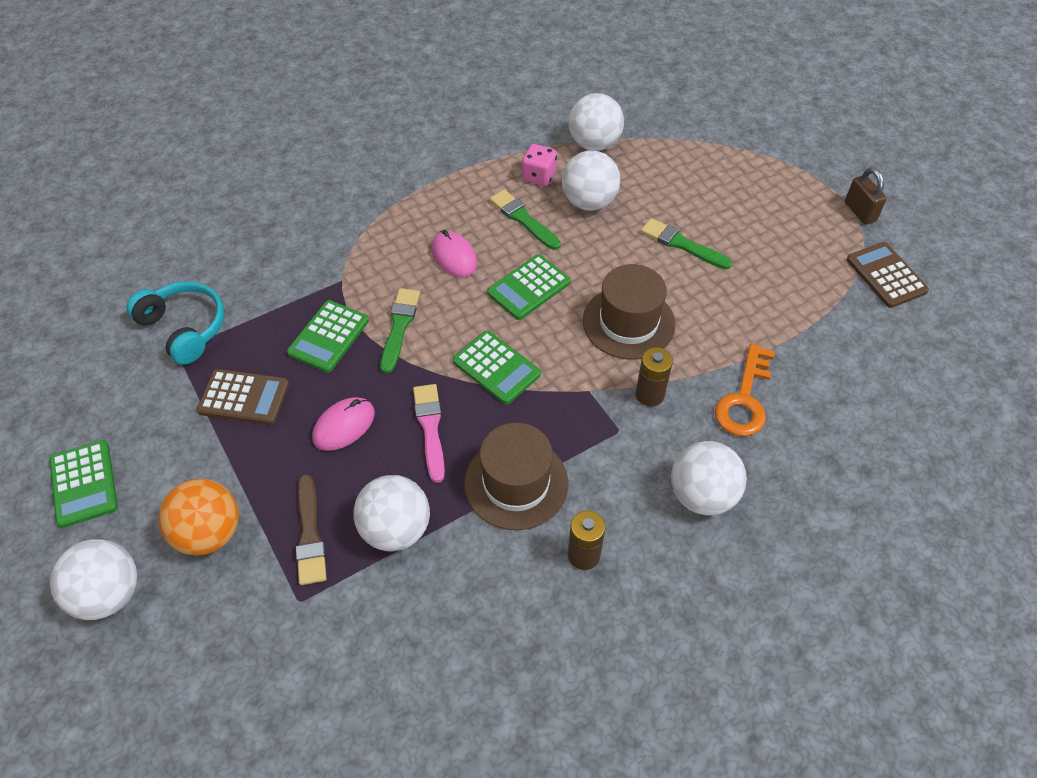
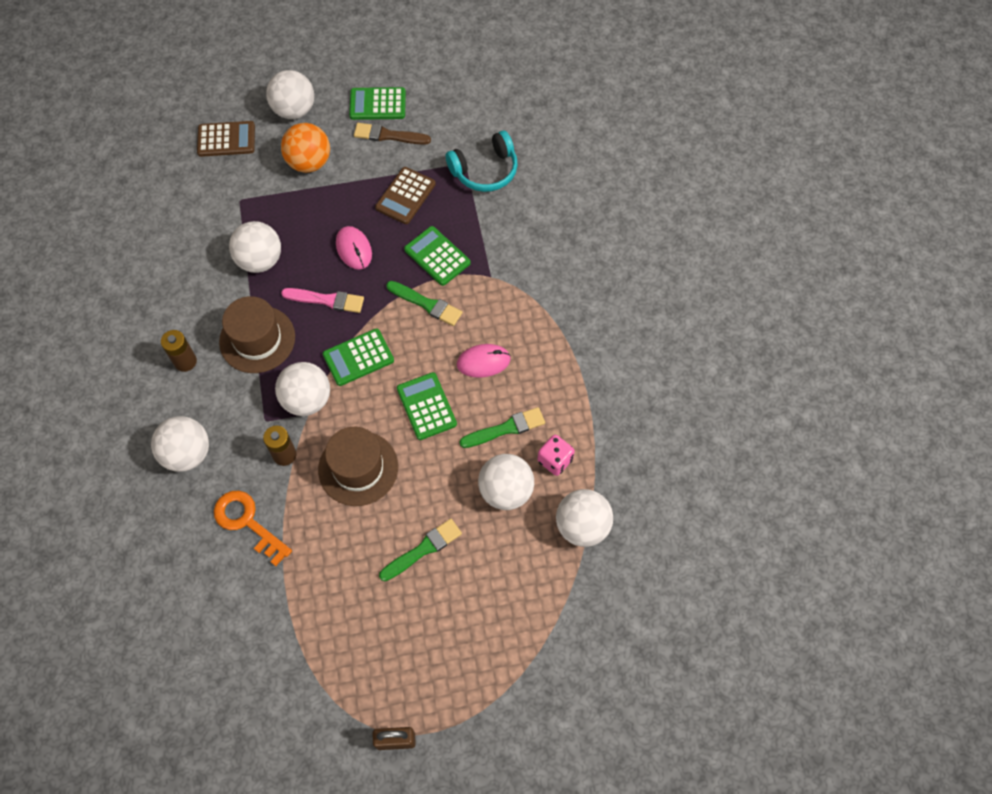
camera: 110 degrees right, 10 degrees up
(310, 534) = (281, 213): brown brush -> brown brush (388, 135)
(572, 398) = (307, 400): none -> white ball
(886, 275) = (311, 716): brown calculator -> brown calculator (226, 139)

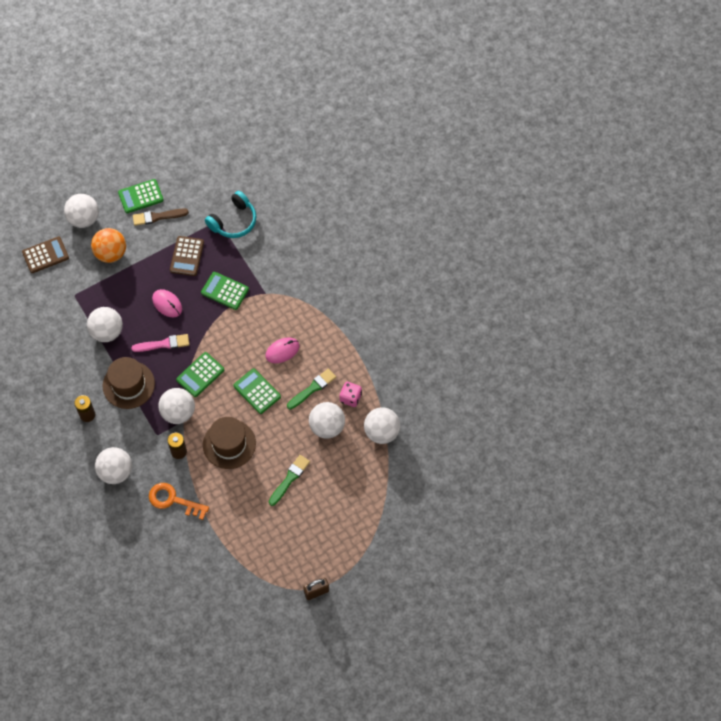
camera: 20 degrees left, 0 degrees up
(426, 304) = (230, 325): green brush -> none

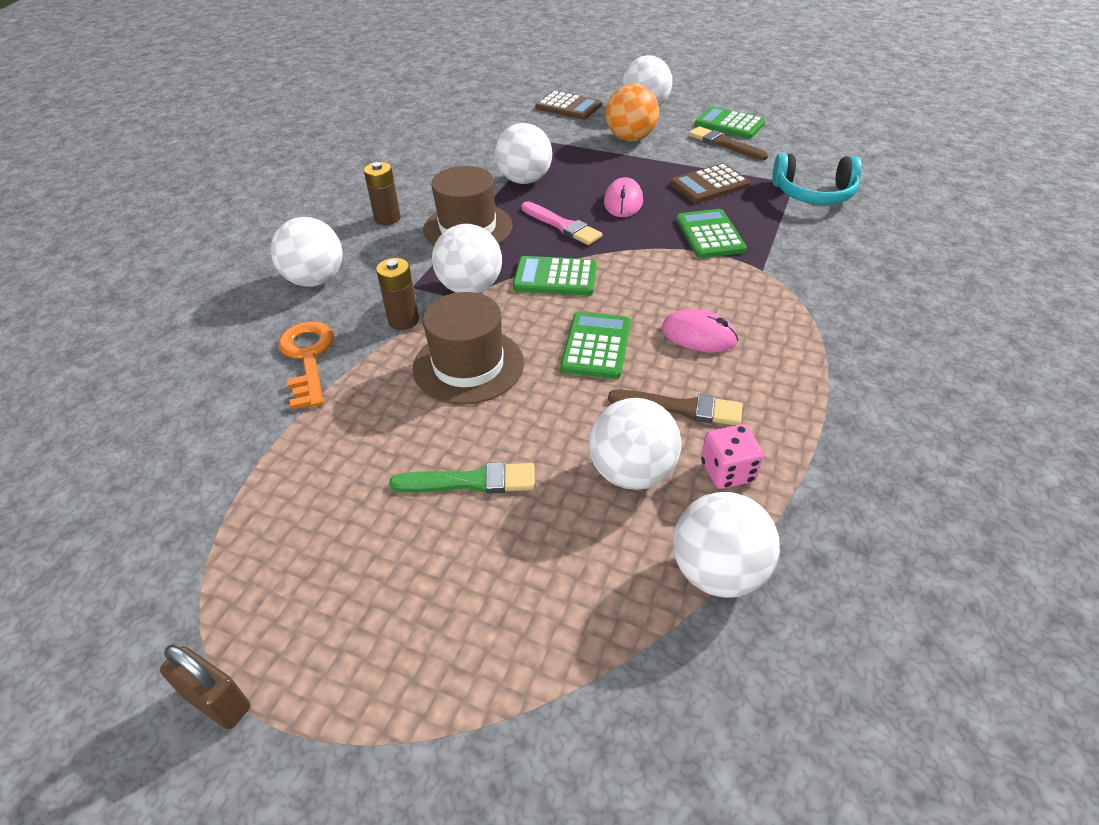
camera: 55 degrees right, 20 degrees down
(312, 388) = (681, 408): green brush -> brown brush

